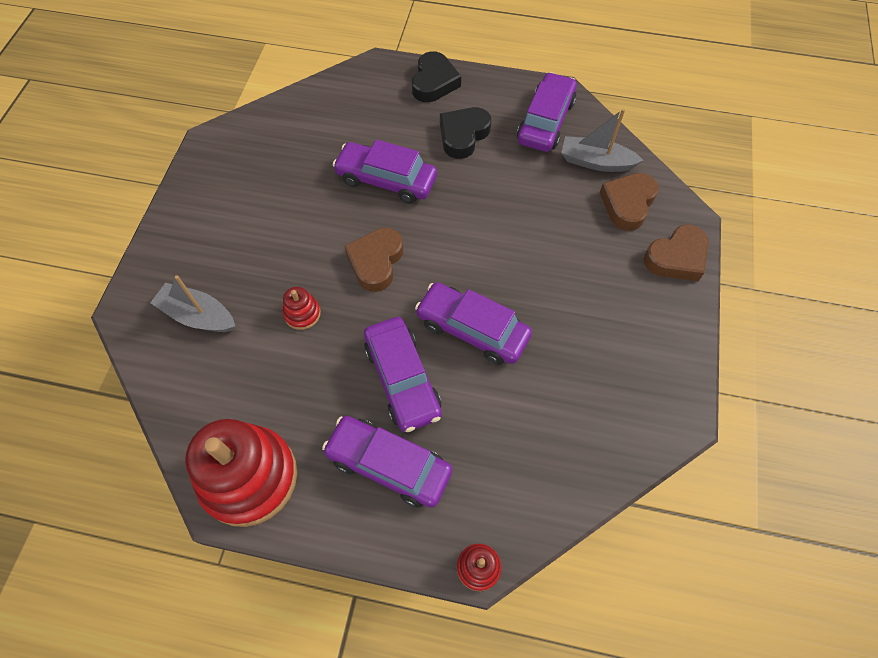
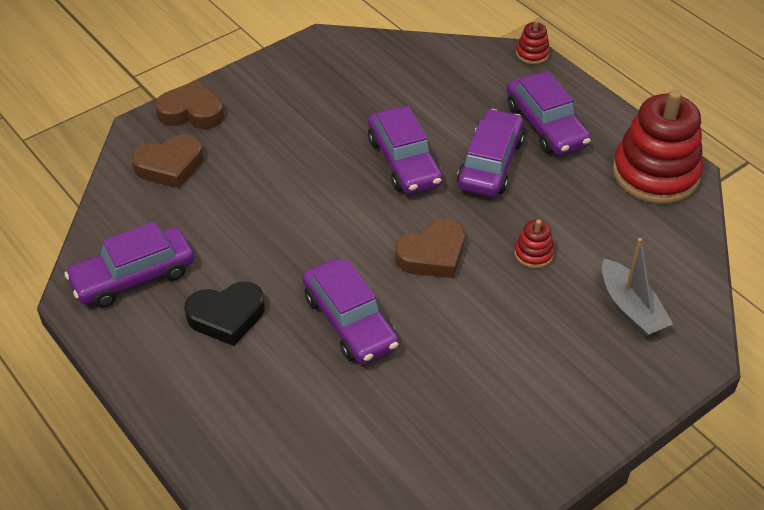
camera: 140 degrees left, 15 degrees down
(434, 82) = (182, 399): black heart -> none
(596, 162) = (145, 212): grey boat -> none

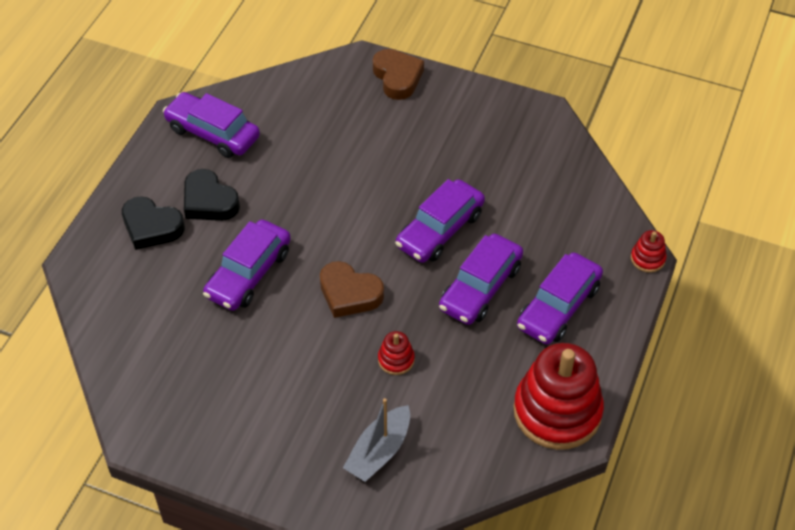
camera: 60 degrees right, 5 degrees up
(170, 166) = (332, 95): brown heart -> none
(221, 380) = (151, 227): none -> black heart
(490, 164) = (480, 287): purple car -> purple car turned 135 degrees clockwise

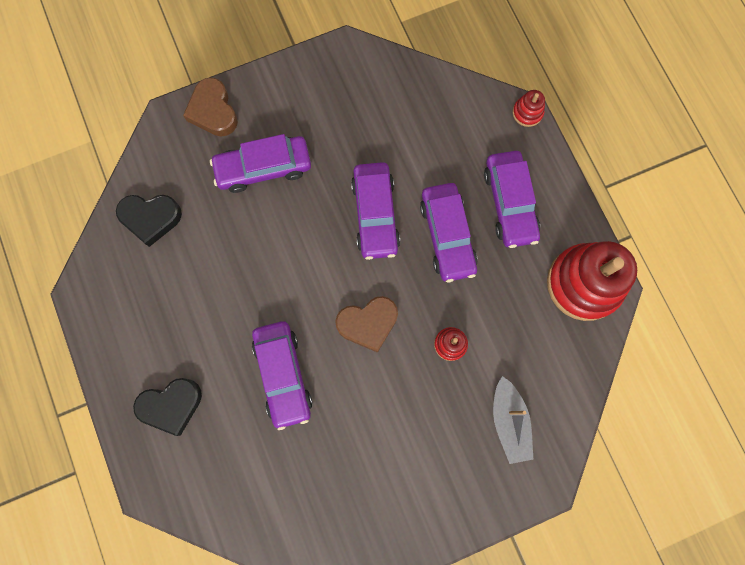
camera: 45 degrees left, 25 degrees up
(209, 201) = (190, 344): black heart -> black heart (151, 218)
(213, 133) = (127, 284): purple car -> purple car (263, 168)
(397, 77) = (213, 111): brown heart -> brown heart turned 135 degrees counterclockwise

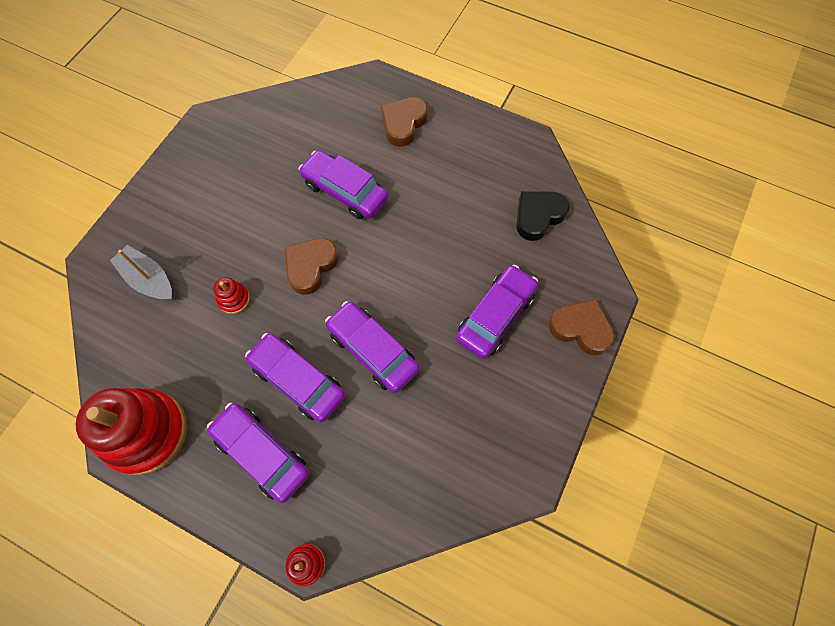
camera: 140 degrees right, 10 degrees down
(171, 405) = (403, 124): black heart -> brown heart

